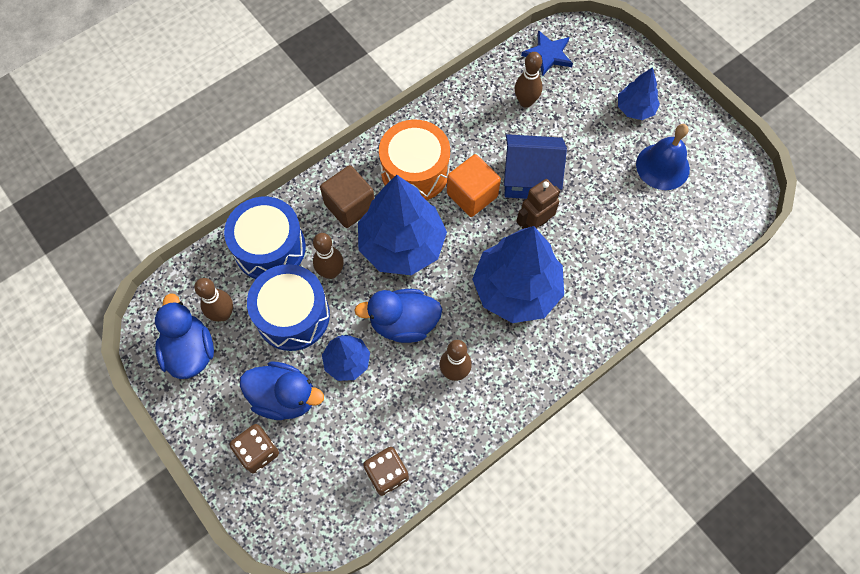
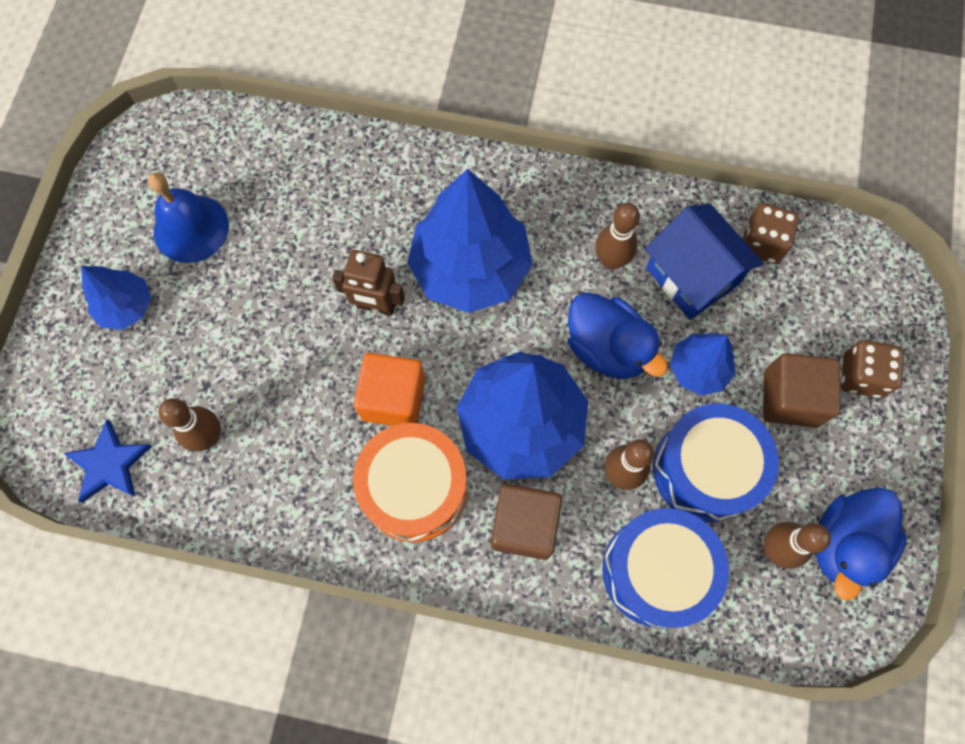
camera: 130 degrees left, 5 degrees up
(284, 397) = (790, 398): blue duck -> brown cube
(529, 179) = (320, 353): blue house -> blue house (692, 276)

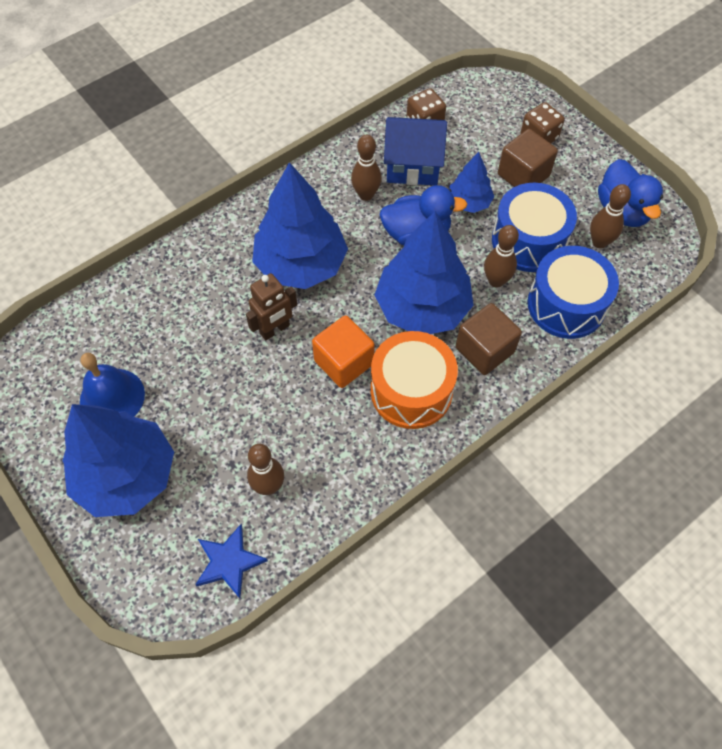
camera: 50 degrees left, 10 degrees down
(126, 306) = (126, 475): blue tree -> blue tree, size x1.95

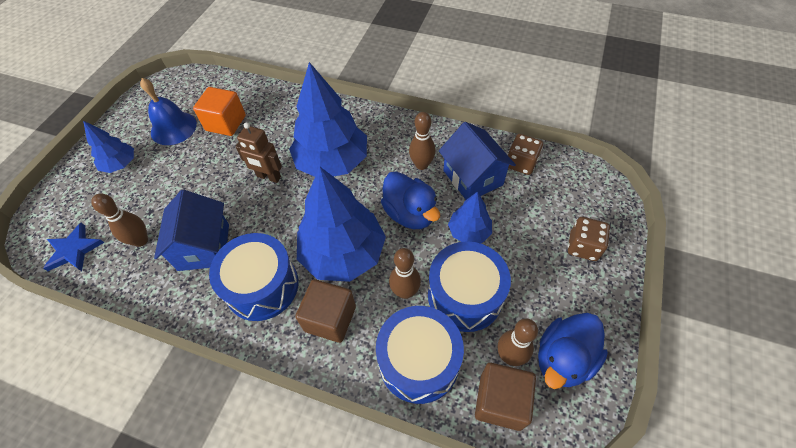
camera: 60 degrees right, 5 degrees down
(126, 475) = (120, 164): blue tree -> blue tree, size x0.51
(324, 426) = (204, 247): none -> blue house
(344, 362) = (264, 230): orange cube -> orange cube (226, 123)
(411, 391) = (262, 286): orange drum -> blue drum
(523, 175) = (531, 256): brown cube -> brown cube (500, 401)

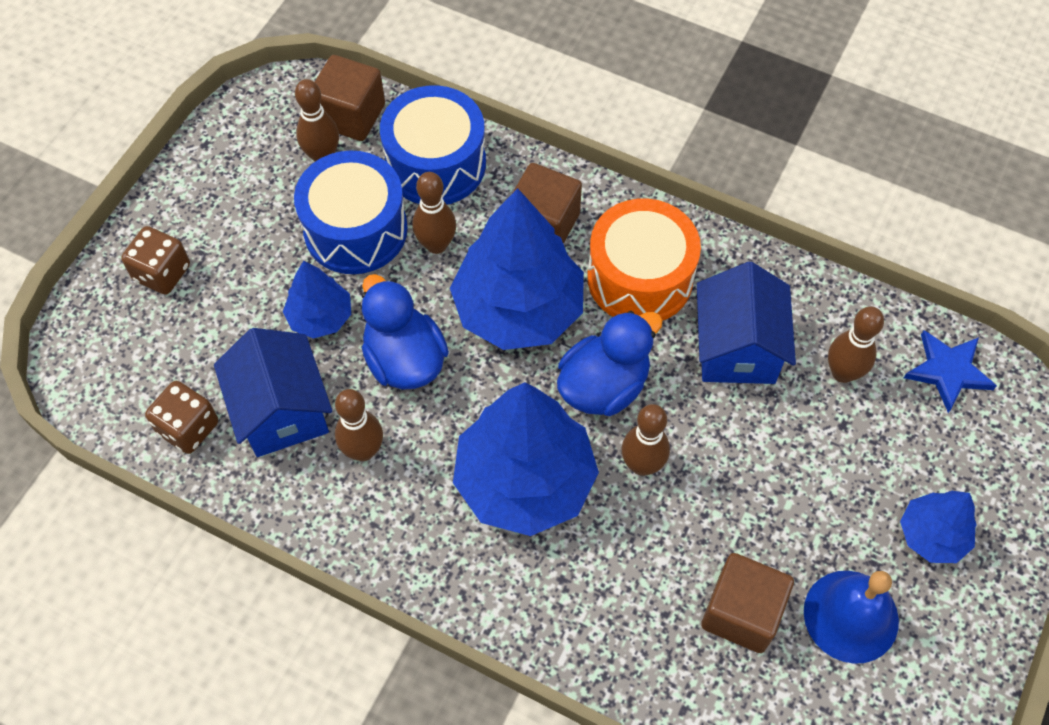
camera: 175 degrees left, 5 degrees up
(226, 123) = (741, 612): orange cube -> brown cube
(262, 286) = (640, 278): blue drum -> orange drum
(269, 177) = (642, 465): brown robot -> brown bowling pin
(563, 359) = (260, 146): blue duck -> blue duck (604, 386)

